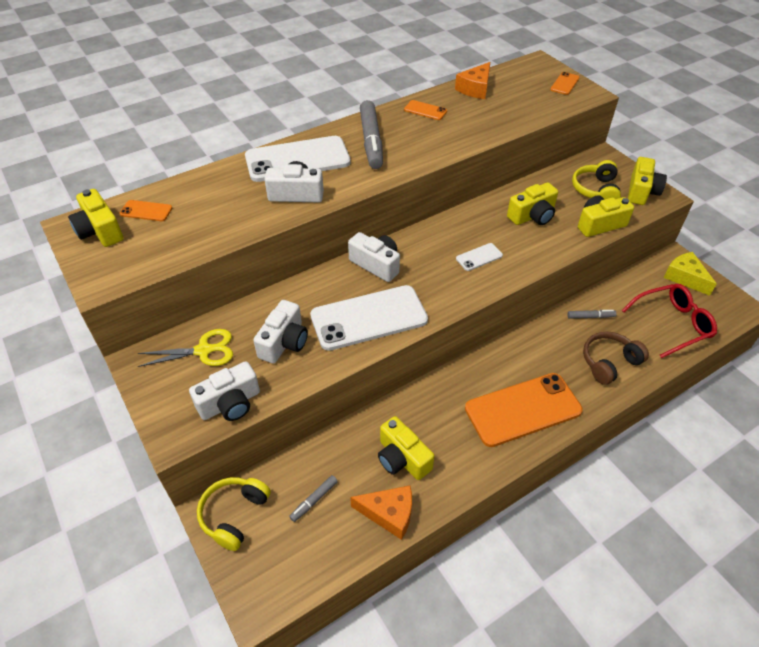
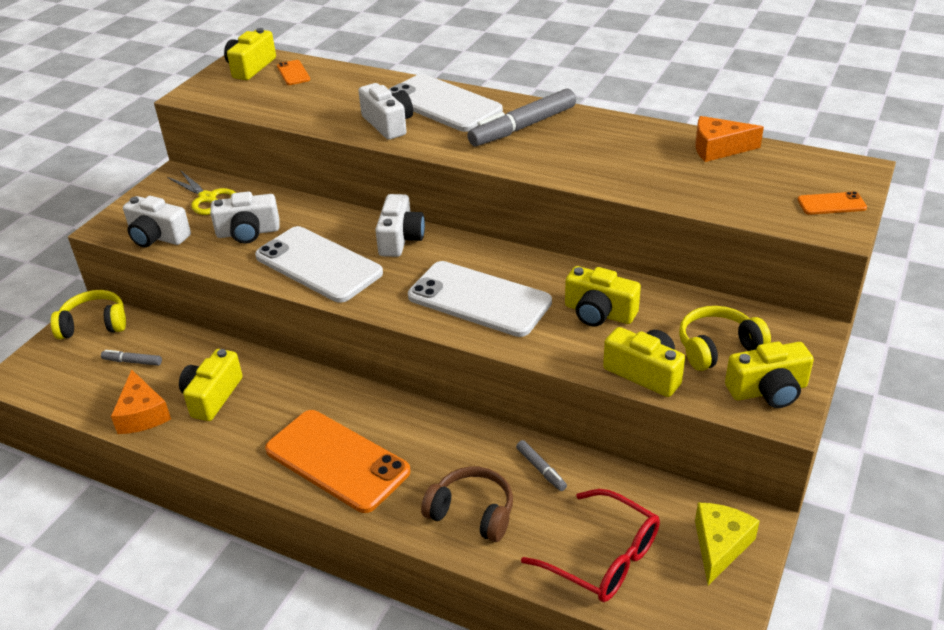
camera: 60 degrees right, 10 degrees down
(425, 110) = (624, 135): orange phone -> none
(479, 257) = (479, 299): white phone -> white phone, size x2.27

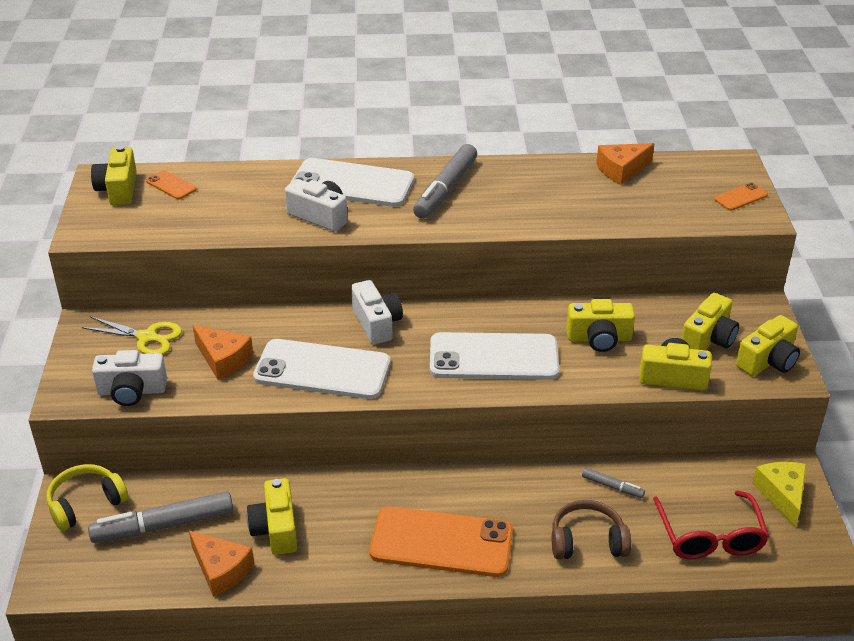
camera: 30 degrees left, 0 degrees up
(132, 362) = (163, 525): grey marker -> grey marker, size x2.12
(248, 232) = (223, 359): white camera -> orange cheese
(603, 558) = (710, 536): red glasses -> red glasses turned 75 degrees clockwise
(717, 348) = (708, 339): yellow headphones -> yellow camera

